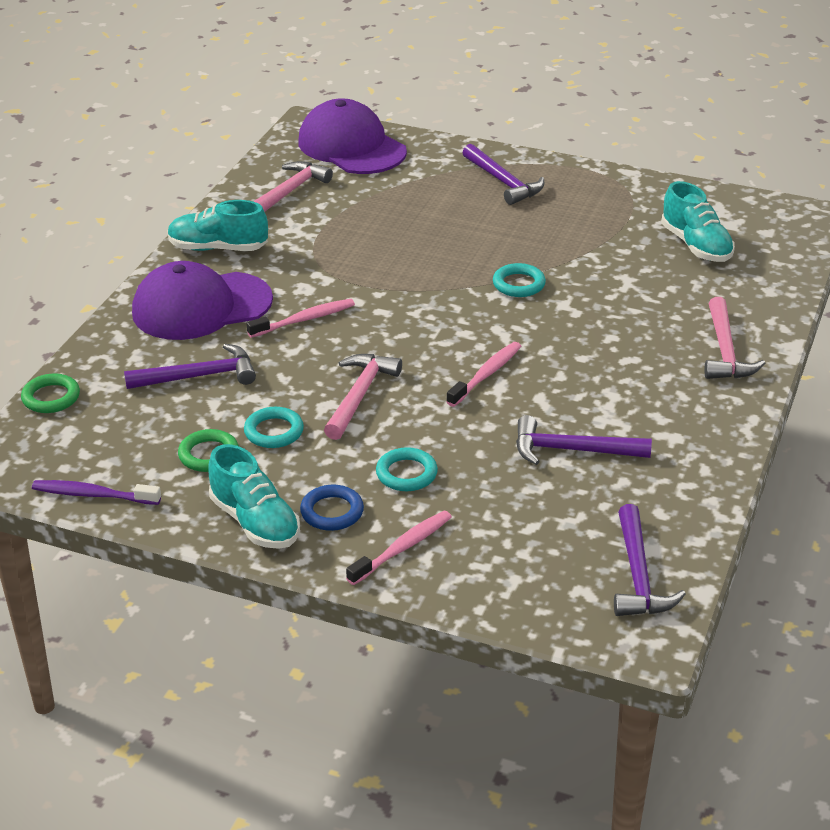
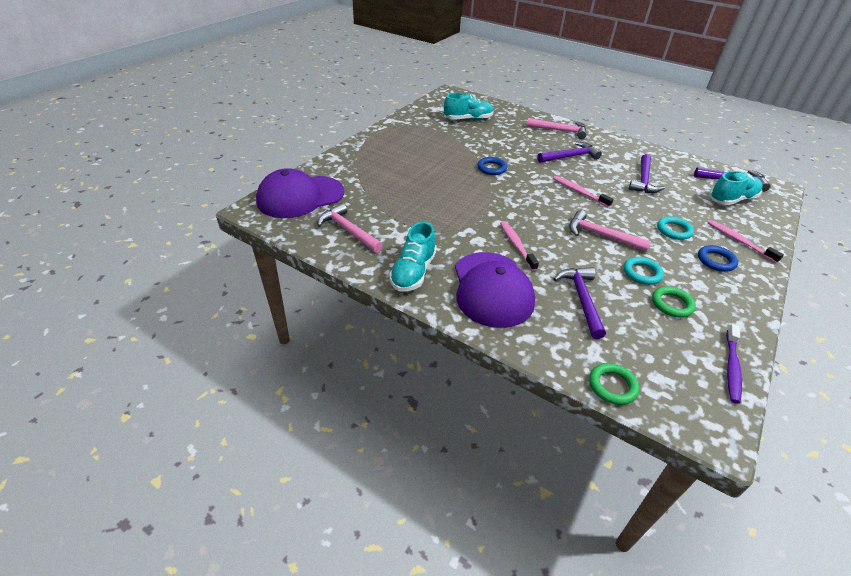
camera: 80 degrees left, 5 degrees up
(255, 522) = (735, 292): turquoise shoe -> turquoise shoe (732, 200)
(503, 182) = (379, 154): purple hammer -> purple hammer (570, 156)
(518, 284) = (491, 168): turquoise ring -> blue ring

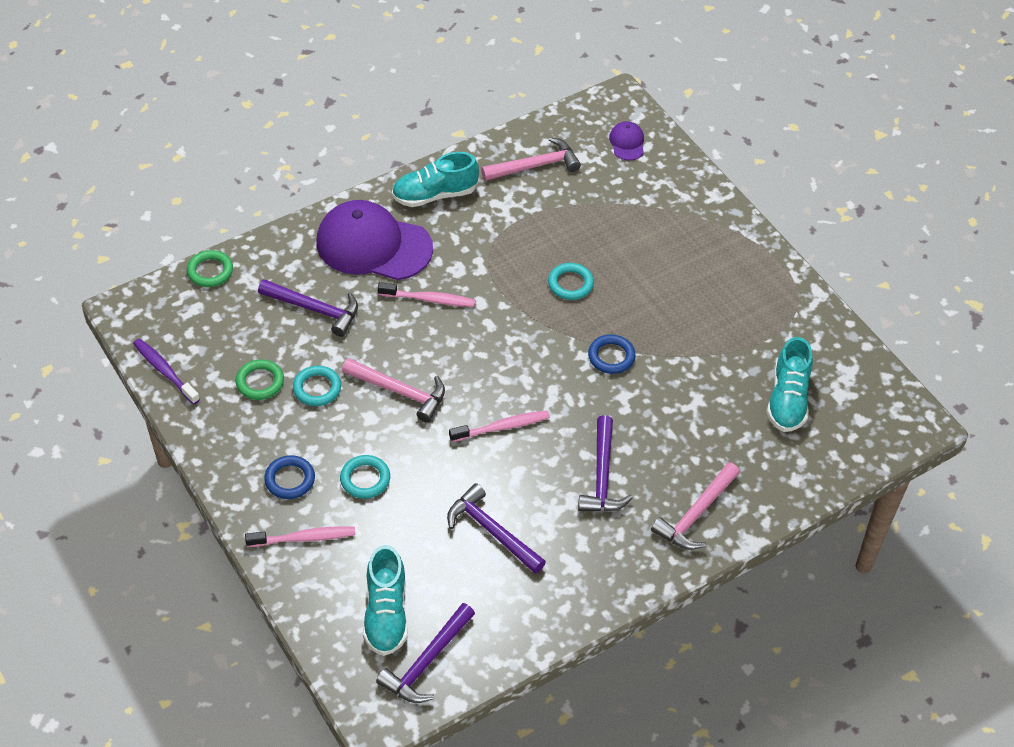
camera: 115 degrees right, 10 degrees up
(300, 197) = (627, 143): purple cap -> purple cap, size x0.43
(413, 272) = (435, 195): turquoise shoe -> turquoise shoe turned 60 degrees counterclockwise
(450, 192) = (570, 284): none -> turquoise ring
(601, 235) = (400, 392): pink hammer -> pink hammer turned 60 degrees clockwise

